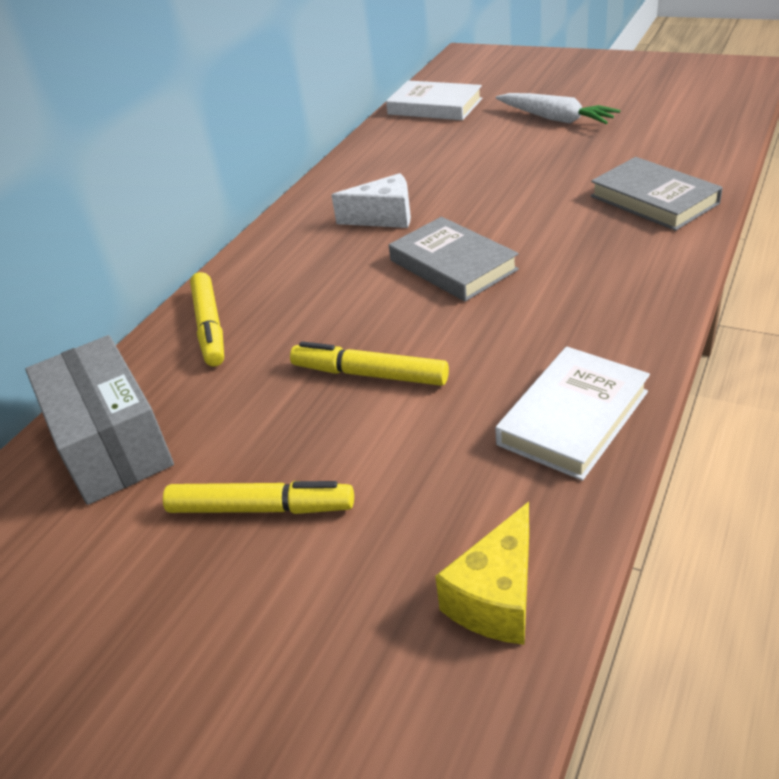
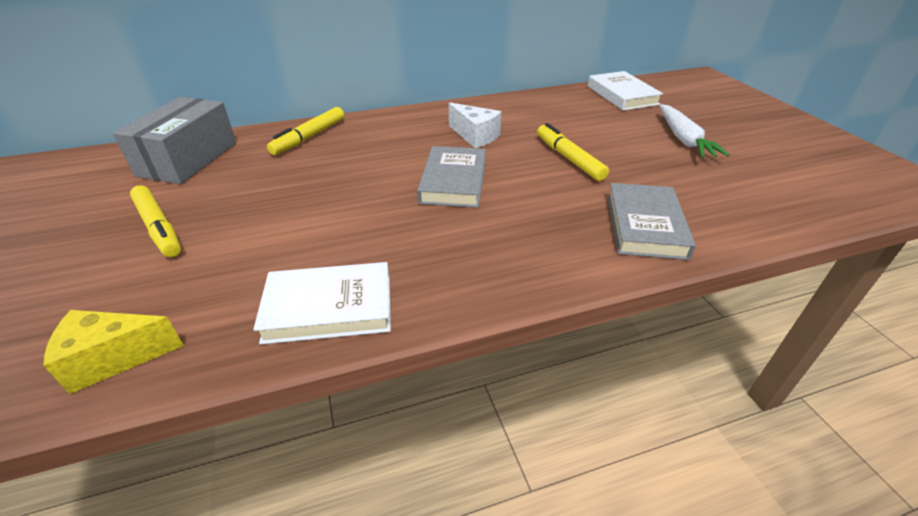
camera: 40 degrees right, 0 degrees up
(369, 374) = (309, 205): yellow marker -> yellow marker (569, 158)

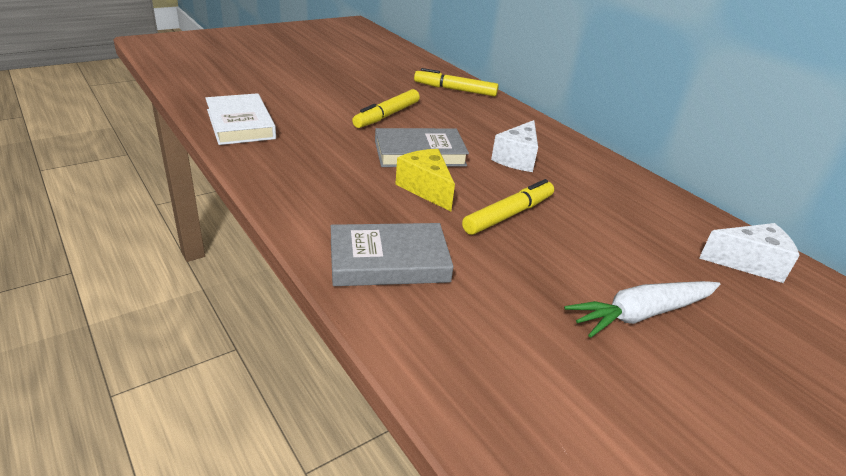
camera: 70 degrees right, 5 degrees down
(113, 358) = (197, 80): yellow cheese -> yellow cheese (426, 189)
(158, 227) = (311, 67): yellow marker -> yellow marker (387, 115)
(188, 159) = (394, 60): grey box -> none
(622, 95) = (749, 263): white book -> white cheese

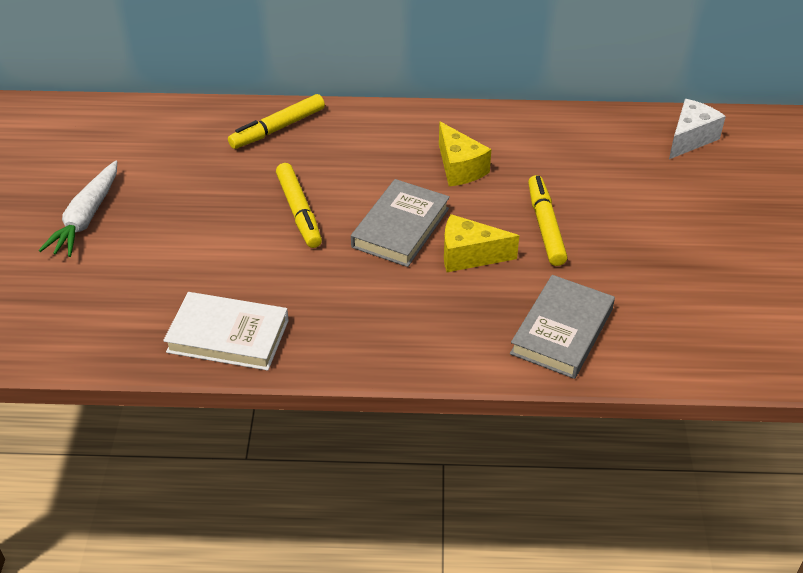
camera: 50 degrees left, 10 degrees up
(517, 158) = (459, 168): white cheese -> yellow cheese
(641, 314) = (706, 230): white carrot -> white carrot (86, 218)

